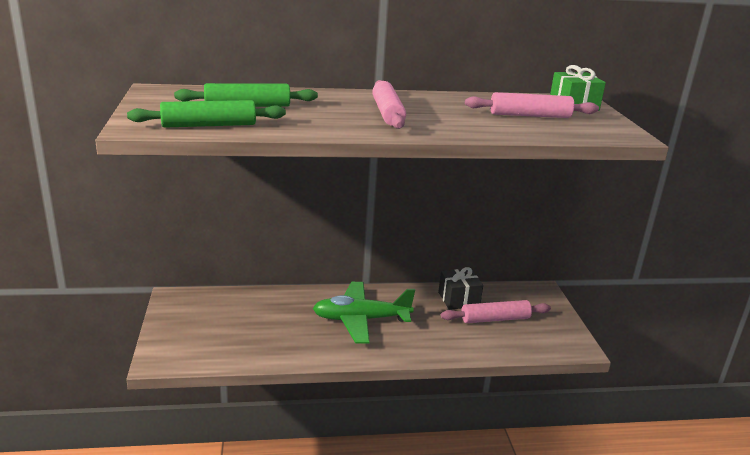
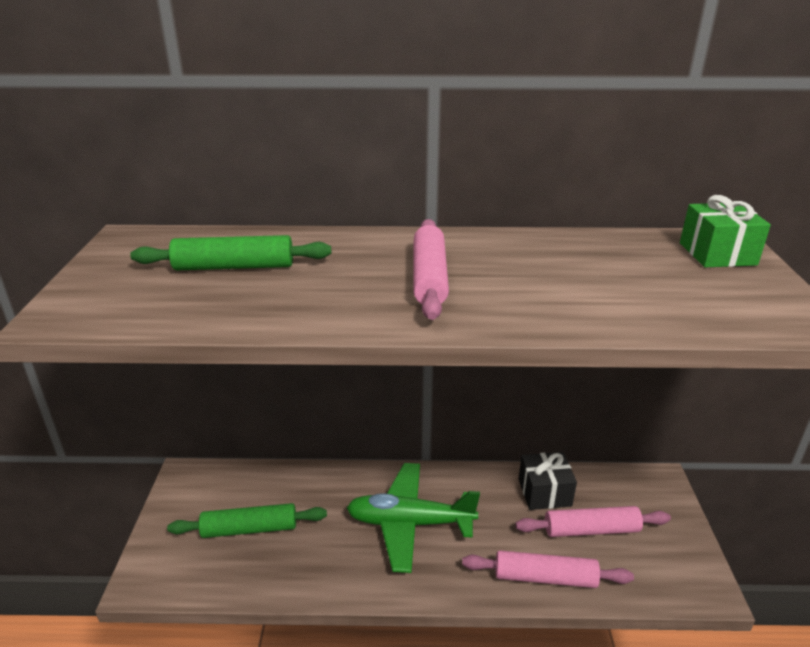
camera: 10 degrees right, 5 degrees up
(209, 125) = (161, 310): green rolling pin -> green rolling pin (249, 528)
(530, 115) = (646, 278): pink rolling pin -> pink rolling pin (545, 578)

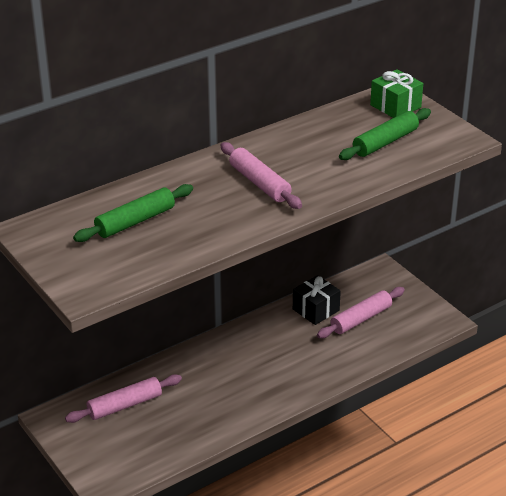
camera: 35 degrees left, 5 degrees up
(249, 528) = (142, 423): green rolling pin -> green rolling pin (385, 142)
(410, 523) = (246, 368): green plane -> none
(545, 578) = (354, 358): pink rolling pin -> pink rolling pin (125, 405)

